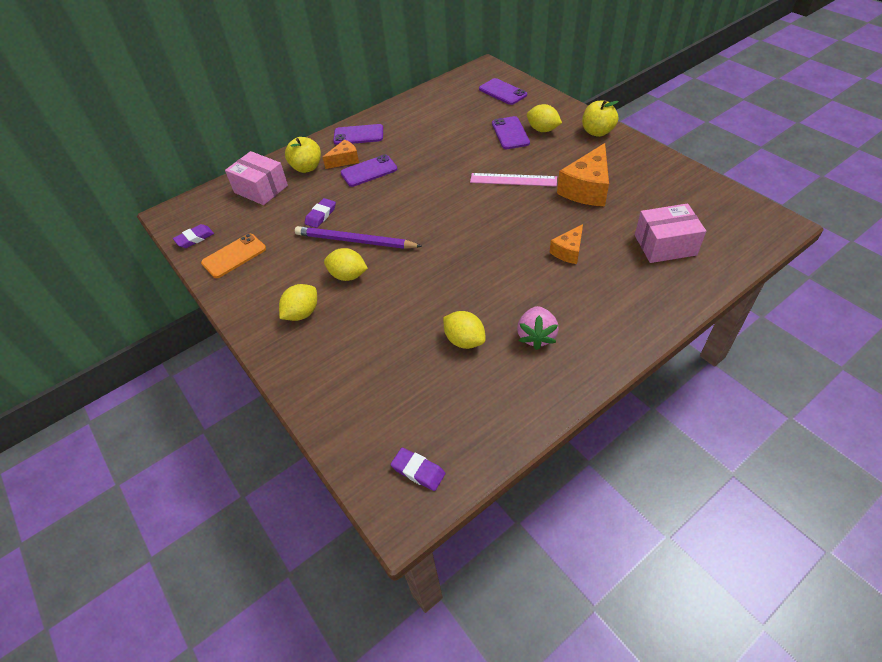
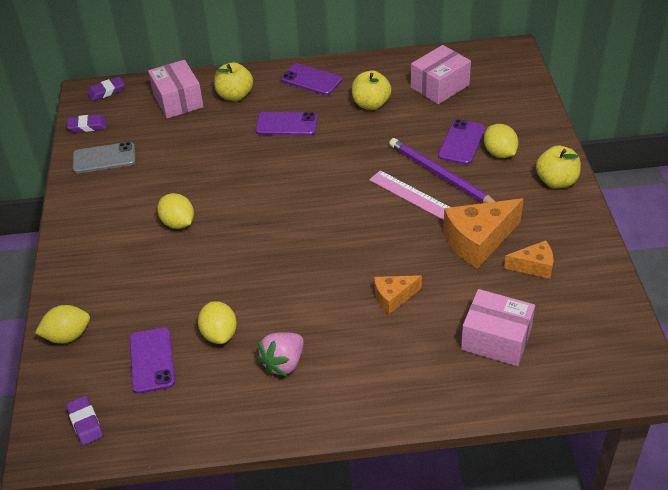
camera: 30 degrees right, 5 degrees down
(234, 256) = (104, 158): orange phone -> grey phone
(302, 313) = (113, 240): yellow lemon -> yellow lemon (67, 336)
(321, 215) = (205, 152): purple eraser -> purple eraser (106, 91)
(344, 160) = (275, 102): orange cheese -> orange cheese (534, 266)
(355, 241) = (212, 192): purple pencil -> purple pencil (441, 175)
(420, 134) = (371, 104): none -> yellow apple
(458, 105) = (440, 86): none -> pink box
(502, 92) = (501, 89): purple phone -> purple phone (152, 360)

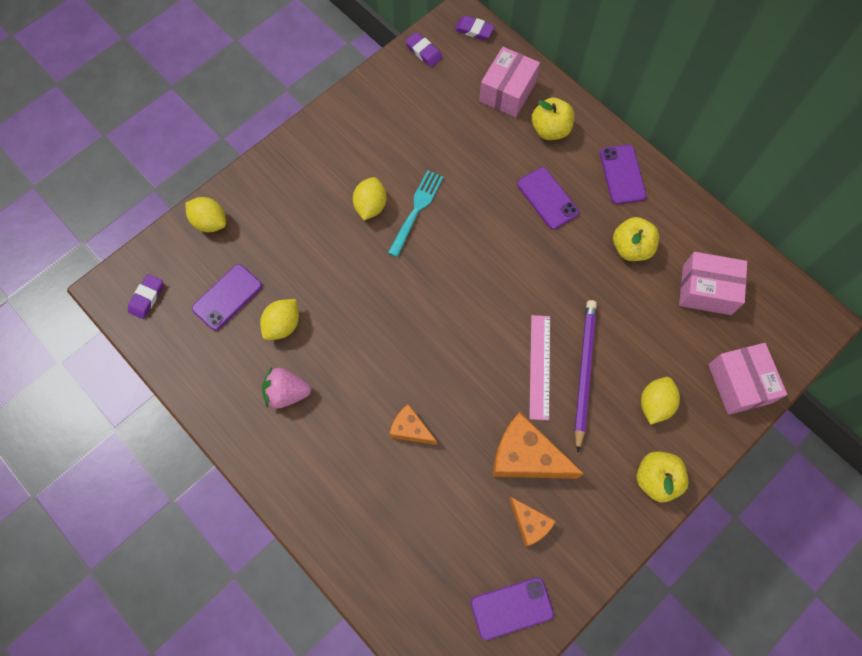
camera: 50 degrees right, 25 degrees up
(104, 158) = (398, 95): grey phone -> none
(213, 198) = (416, 211): none -> turquoise fork
(461, 142) = (642, 361): purple phone -> purple phone (511, 608)
(496, 339) = (423, 542): pink box -> pink box (739, 383)

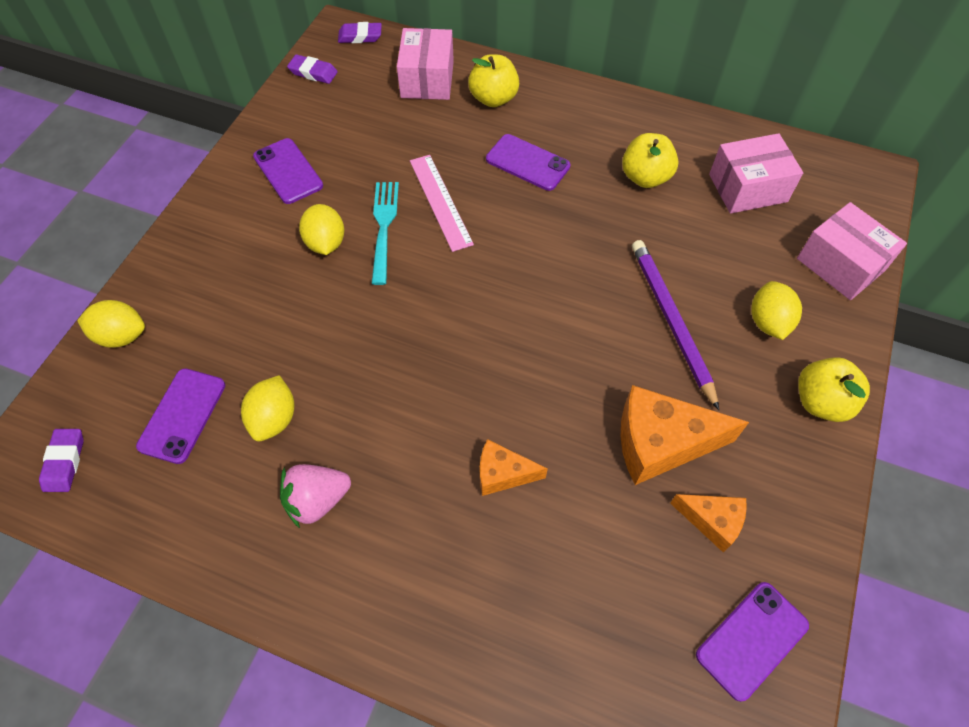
camera: 25 degrees left, 10 degrees down
(540, 366) = (618, 335): pink ruler -> pink ruler (440, 201)
(622, 174) = (594, 113): purple phone -> purple phone (288, 171)

